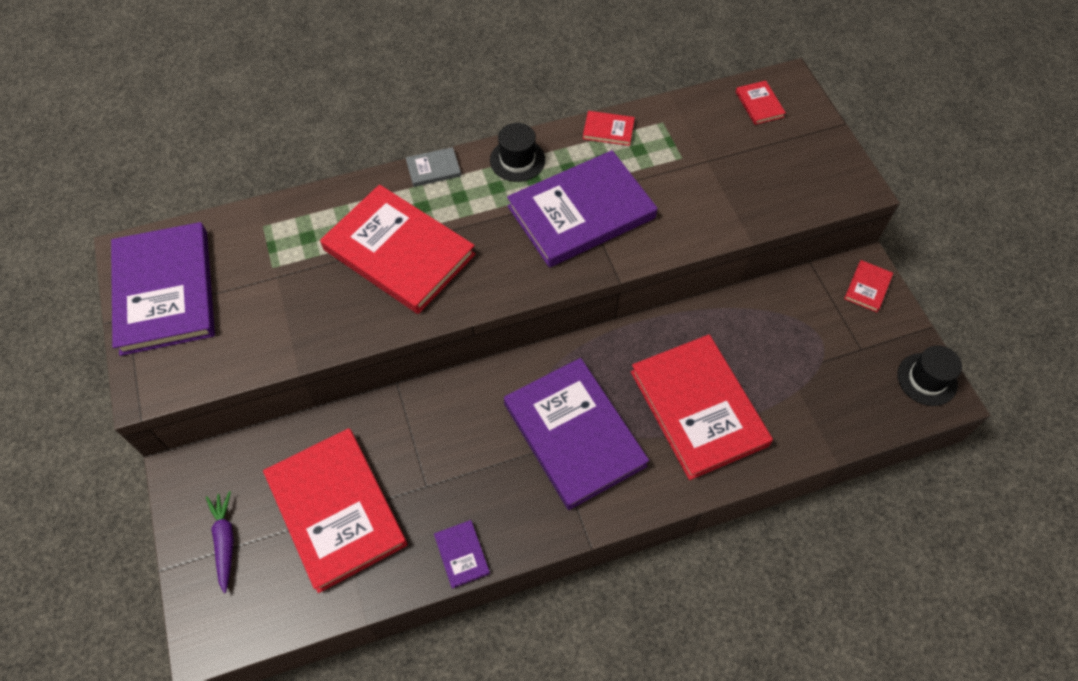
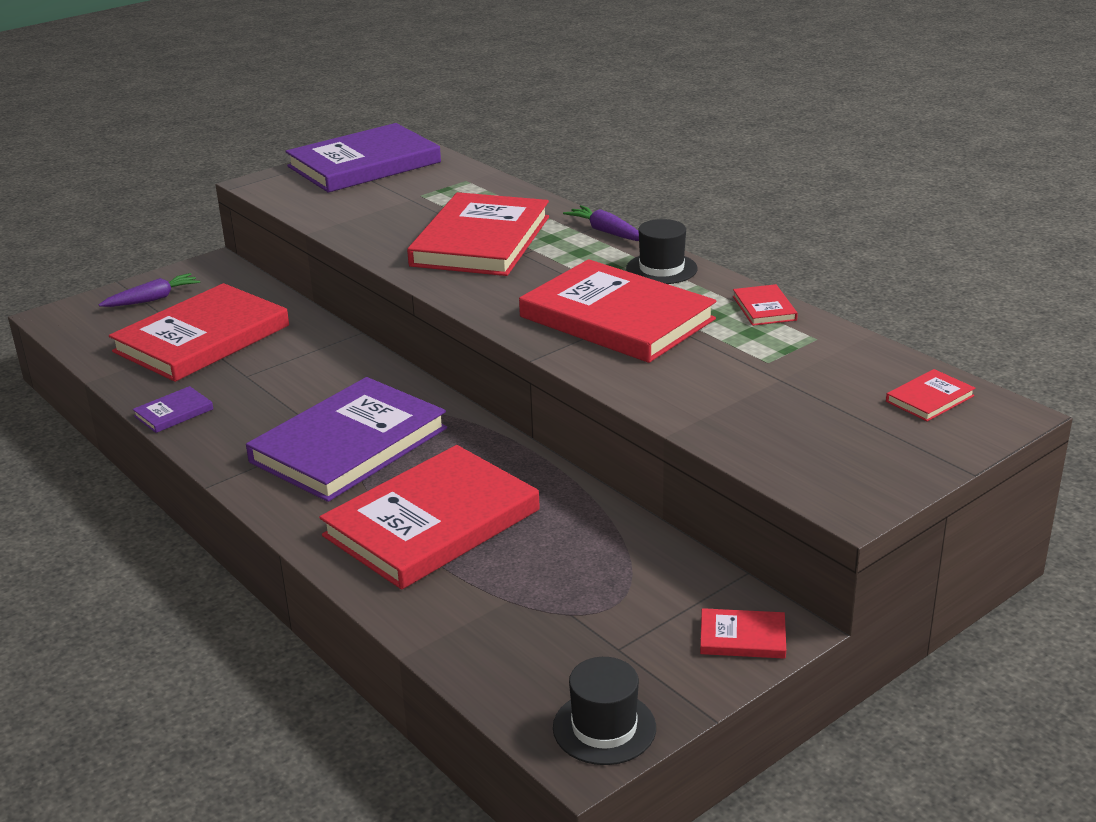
camera: 70 degrees right, 30 degrees down
(433, 169) = (606, 232): grey book -> purple carrot
(581, 212) = (617, 318): purple book -> red book

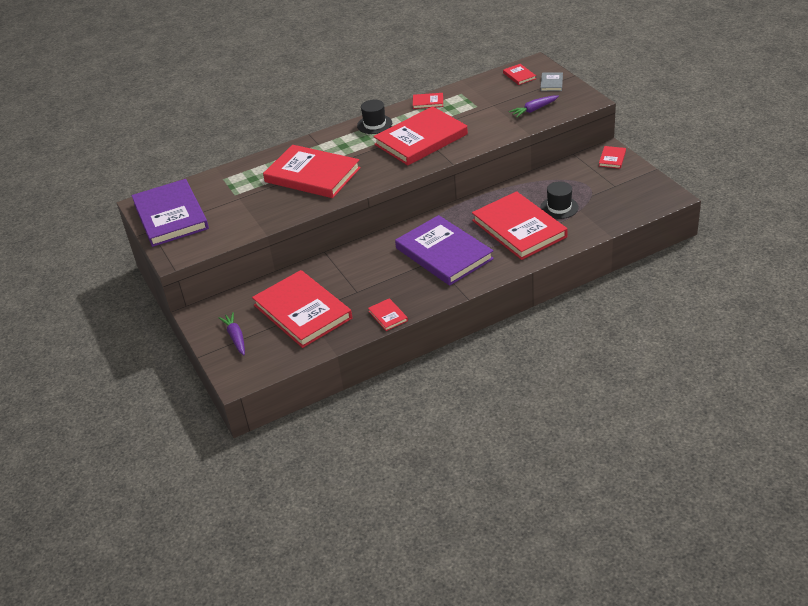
camera: 75 degrees left, 10 degrees up
(173, 412) = (388, 316): purple book -> red book
(604, 727) = (658, 191): black hat -> black hat (559, 207)
(606, 232) = (323, 137): purple carrot -> purple carrot (534, 110)
(915, 444) = (551, 83): none -> grey book

